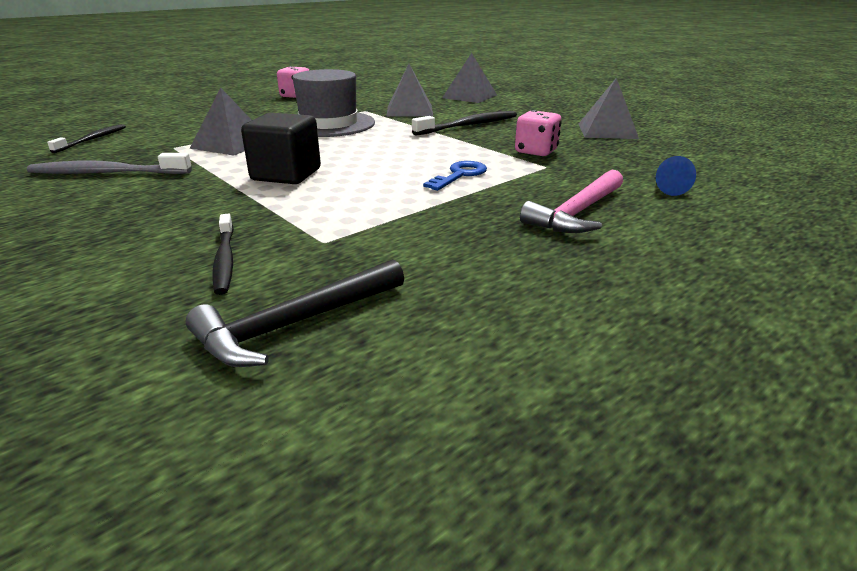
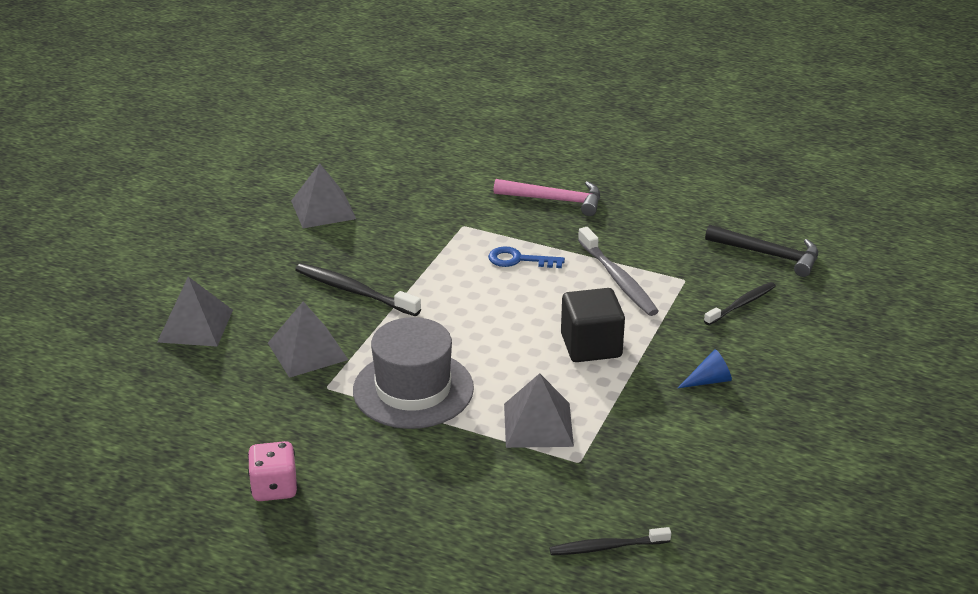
camera: 115 degrees left, 5 degrees up
(108, 173) = (678, 454): grey toothbrush -> grey toothbrush (618, 279)
(536, 152) = (424, 236): pink dice -> none
(667, 188) = (475, 172): blue cone -> blue cone (709, 381)

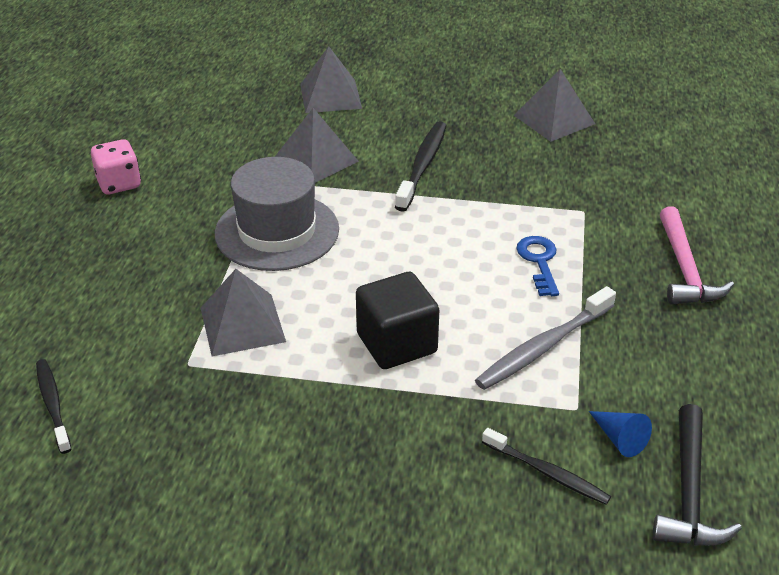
camera: 75 degrees right, 5 degrees up
(709, 381) = (364, 456): blue cone -> blue cone (619, 438)

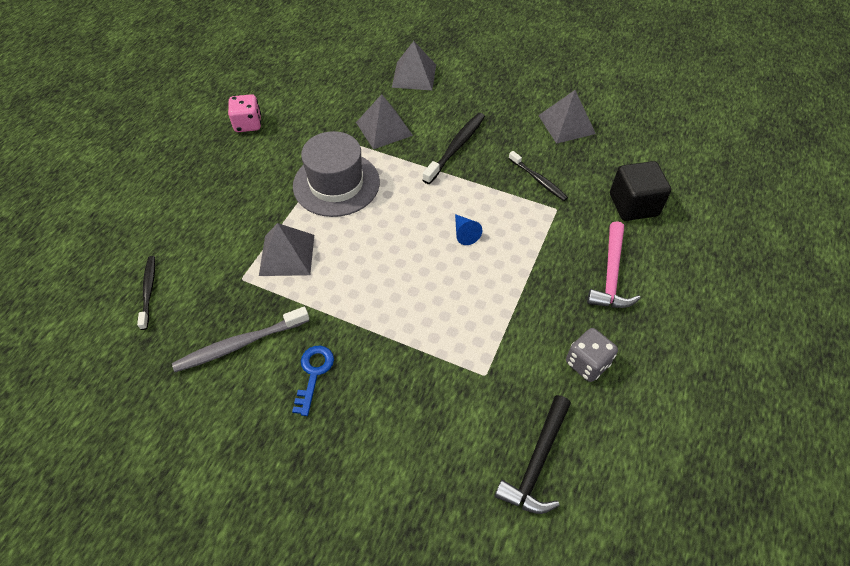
camera: 15 degrees right, 15 degrees up
(396, 343) = (382, 293): black cube -> black cube (633, 205)
(539, 261) = (507, 246): blue key -> blue key (313, 373)
(544, 347) = (482, 318): grey toothbrush -> grey toothbrush (240, 344)
(547, 472) = (444, 421): black toothbrush -> black toothbrush (538, 179)
(619, 438) = (505, 406): blue cone -> blue cone (464, 233)
(700, 369) = (587, 363): none -> grey dice

